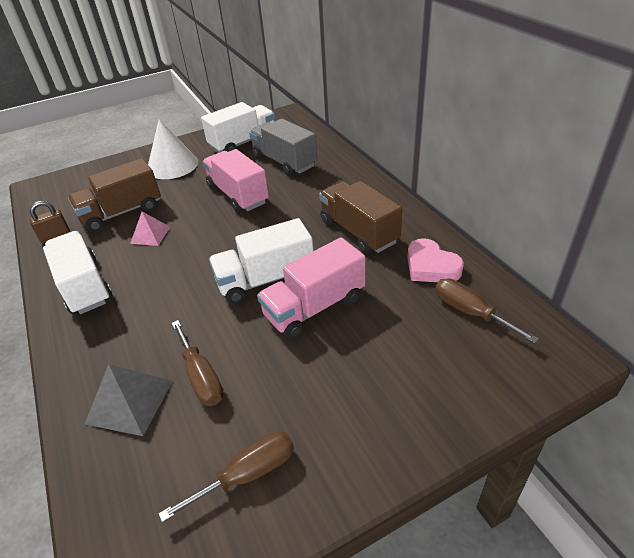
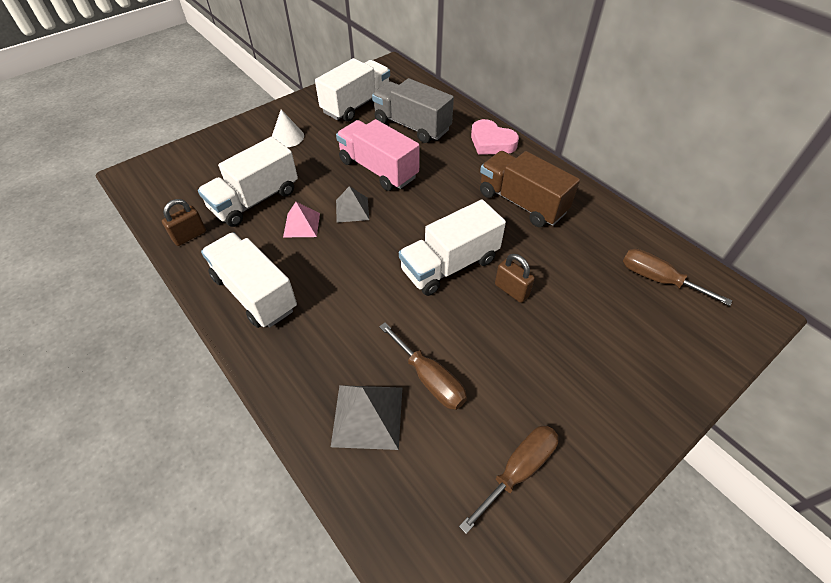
camera: 15 degrees left, 10 degrees up
(121, 212) = (255, 200): brown truck -> white truck
(172, 165) = (287, 137): white cone -> white cone, size x0.58
(199, 226) = (352, 209): none -> grey pyramid
(314, 307) = (511, 290): pink truck -> brown padlock
(431, 266) = (605, 235): pink heart -> pink heart (491, 142)

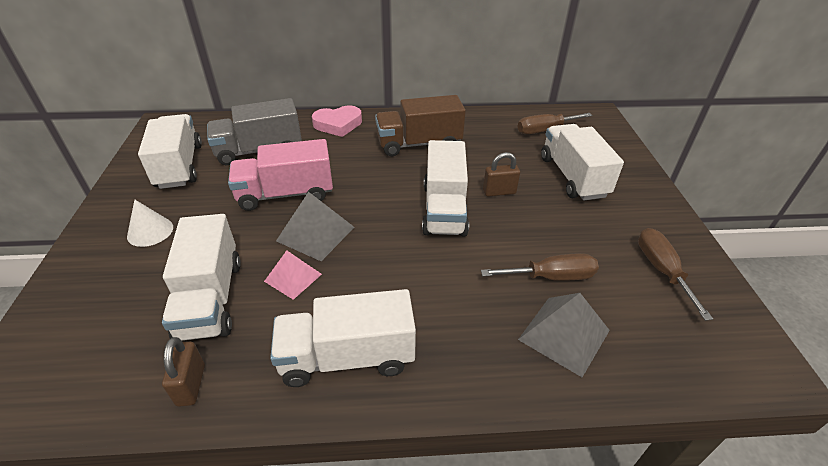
camera: 55 degrees left, 10 degrees down
(352, 209) = (315, 234): grey pyramid -> grey pyramid, size x1.51
(598, 337) = (572, 177): none -> white truck

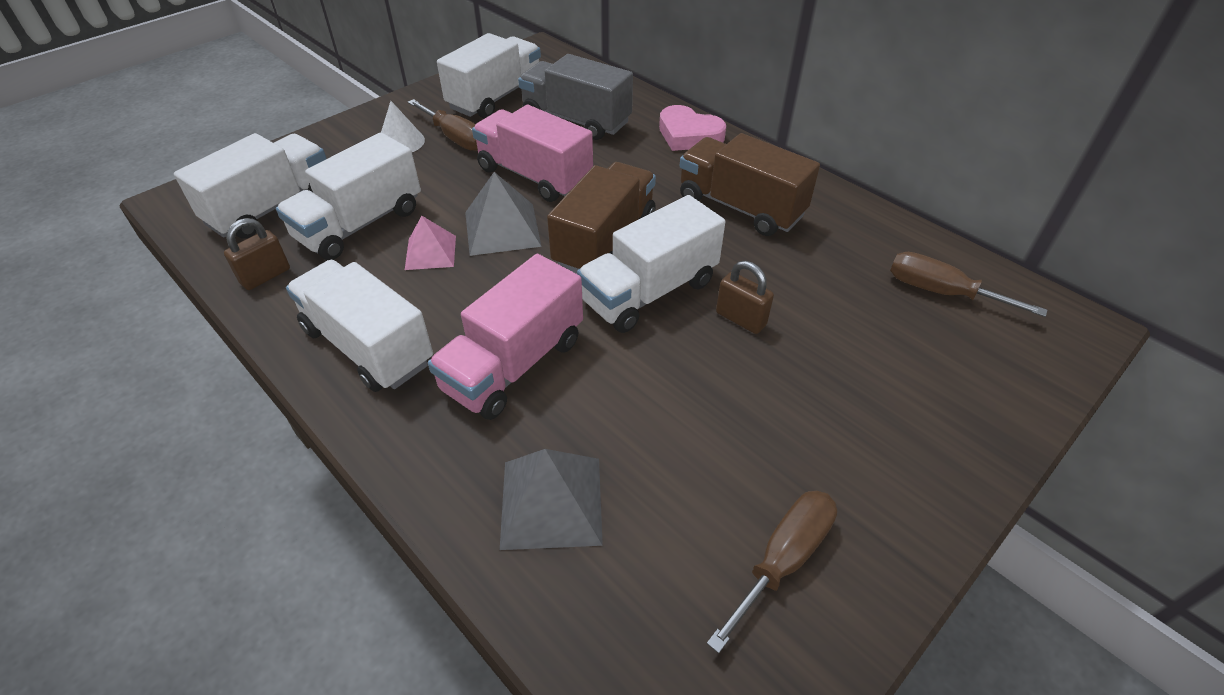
camera: 50 degrees right, 5 degrees up
(383, 201) = (605, 241): none -> brown truck
(442, 293) = (514, 364): none -> pink truck
(551, 277) = (638, 444): brown screwdriver -> brown screwdriver (456, 138)
(572, 177) = (871, 371): white truck -> white truck (271, 207)

